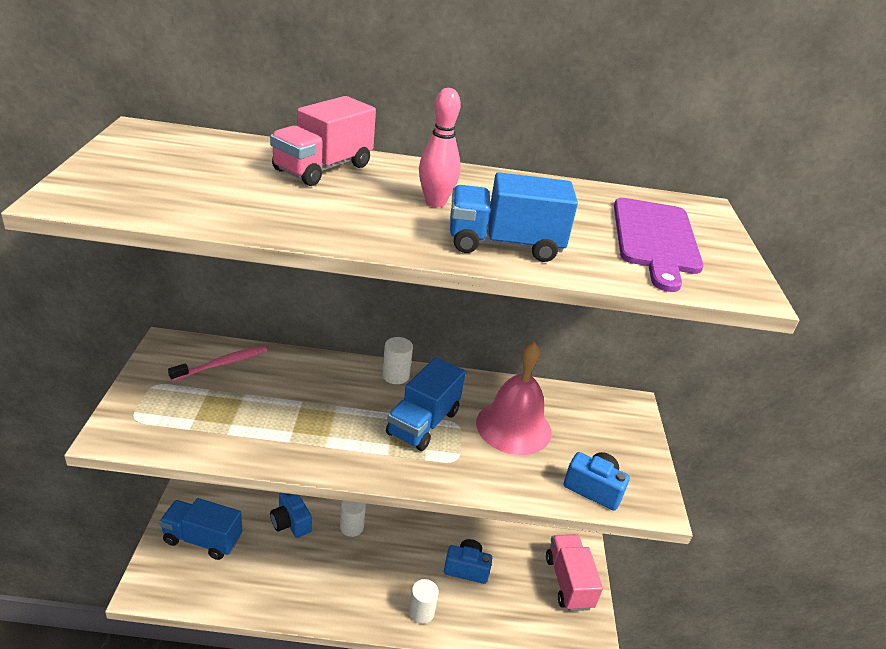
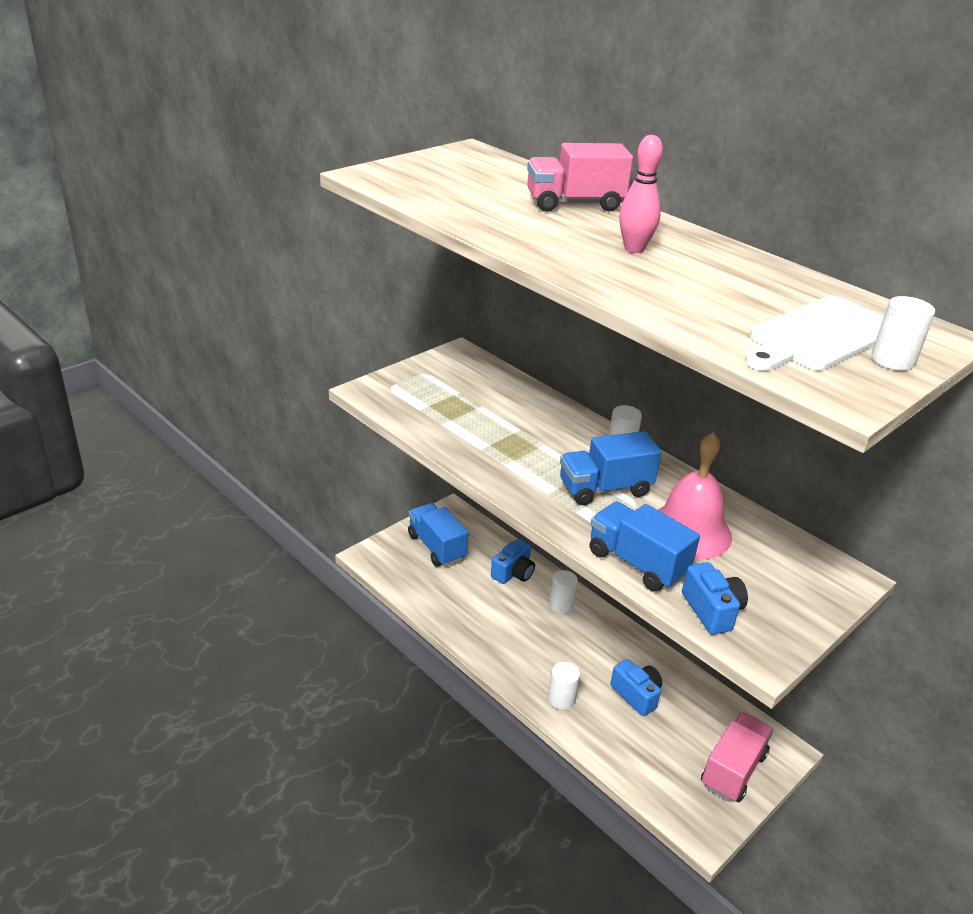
camera: 45 degrees right, 0 degrees up
(222, 364) = (486, 380): pink toothbrush -> none
(291, 522) = (513, 573): blue camera -> blue camera turned 150 degrees counterclockwise
(504, 245) = (646, 290): blue truck -> blue truck (637, 563)
(655, 239) = (819, 335): purple cutting board -> white cutting board
(715, 242) = (892, 360): none -> white cylinder

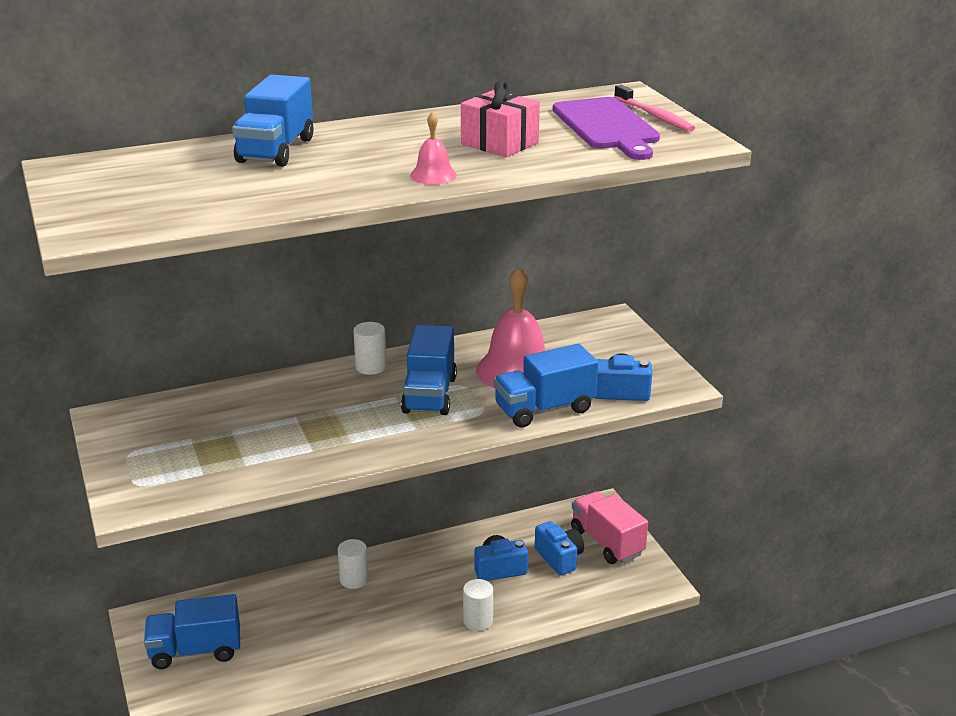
camera: 65 degrees left, 5 degrees down
(513, 573) = (283, 600): blue camera -> blue camera (559, 558)
(574, 204) = (276, 150): pink truck -> blue truck
(589, 269) = (433, 175): none -> pink bell
(634, 249) = (404, 149): pink bowling pin -> none
(700, 287) = (499, 143): none -> pink gift
(819, 335) = (607, 126): white cutting board -> purple cutting board
(892, 360) = (654, 116): white cylinder -> pink toothbrush

